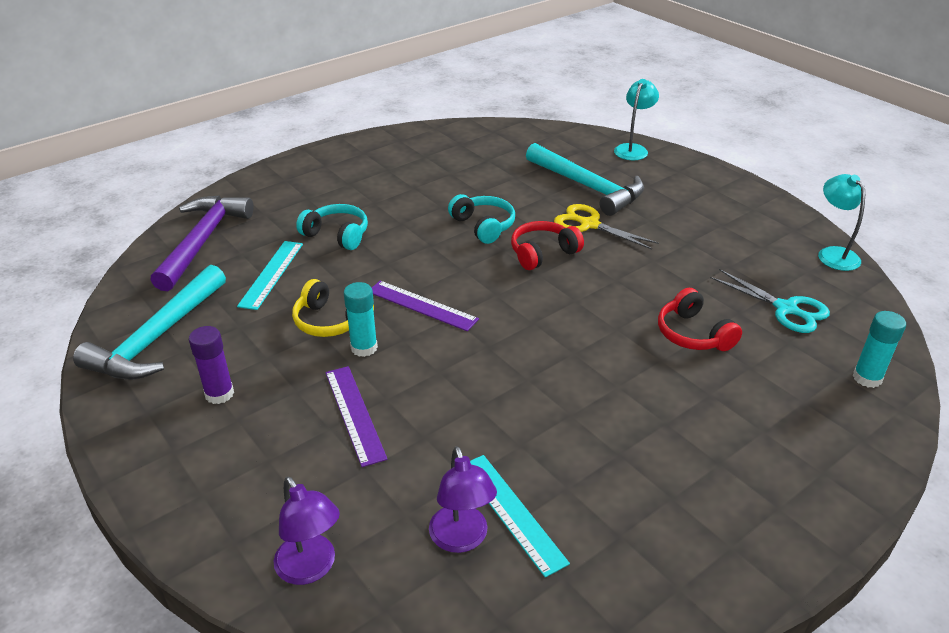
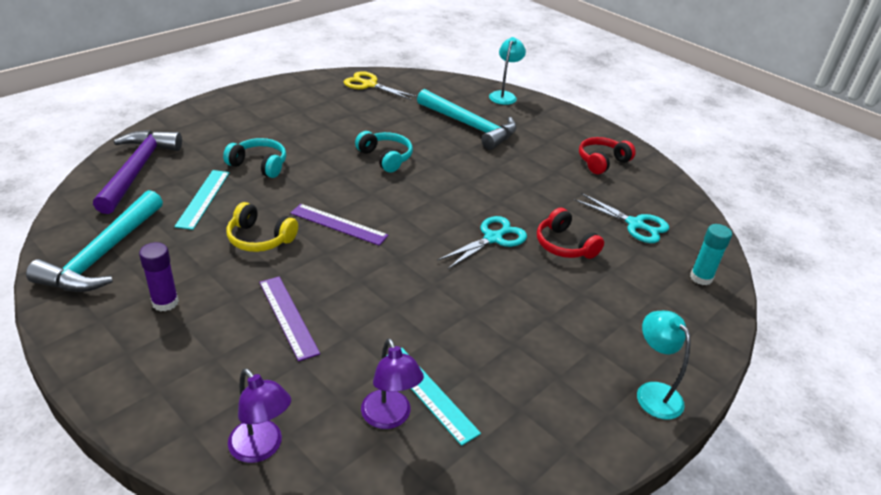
camera: 10 degrees left, 0 degrees up
(364, 348) = (291, 260): turquoise glue stick -> none
(542, 253) = (437, 180): red headphones -> red headphones (602, 162)
(589, 224) = (473, 157): yellow scissors -> yellow scissors (369, 85)
(605, 324) = (493, 238): none -> turquoise scissors
(833, 254) = (668, 181): turquoise lamp -> turquoise lamp (653, 392)

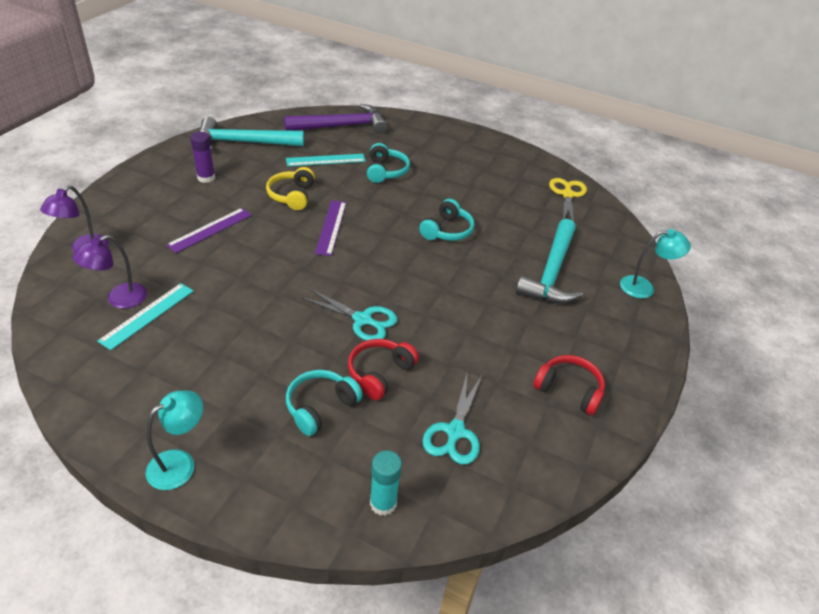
camera: 70 degrees right, 5 degrees up
(597, 288) = (320, 407): none -> turquoise headphones

